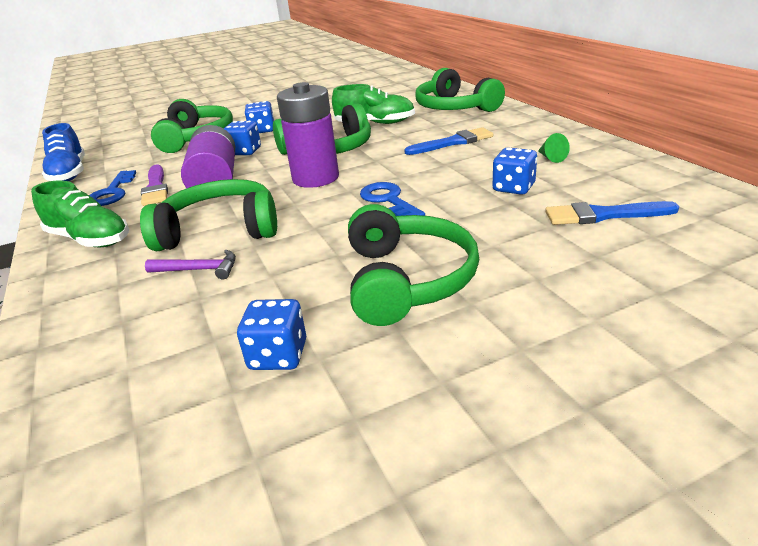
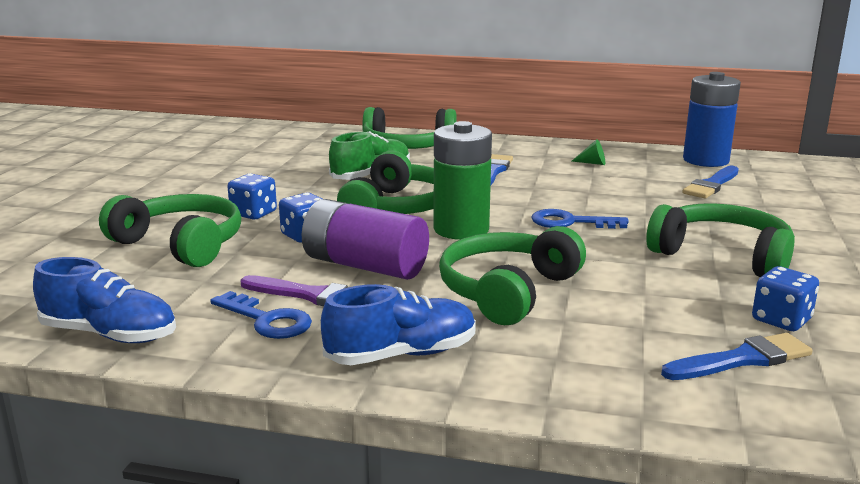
camera: 55 degrees left, 10 degrees down
(90, 239) = (401, 355): green shoe -> blue shoe
(170, 360) = (742, 359): none -> blue brush
(199, 270) = (585, 317): purple hammer -> none
(315, 178) = (461, 229): purple battery -> green battery
(513, 188) = (624, 187): blue dice -> none
(677, 189) = (705, 160): none -> blue battery

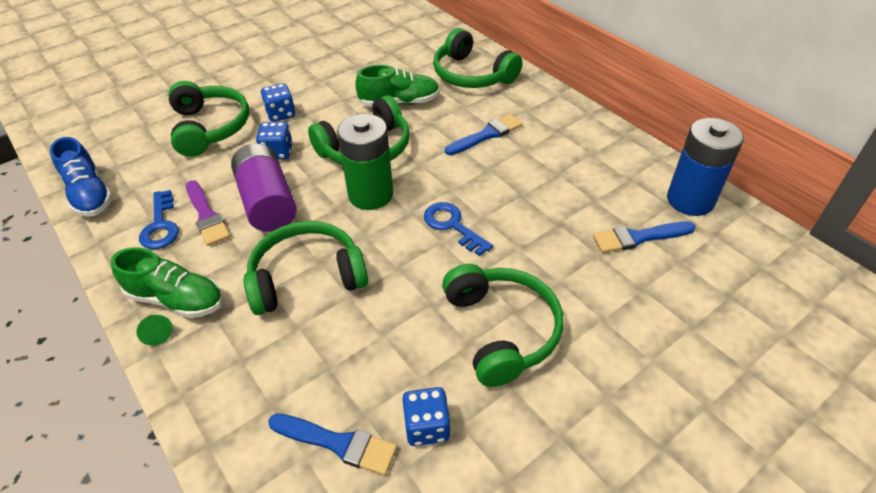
camera: 40 degrees right, 25 degrees up
(401, 355) = (177, 299): blue shoe -> green shoe
(592, 163) = (581, 158): green cone -> green cone (157, 332)

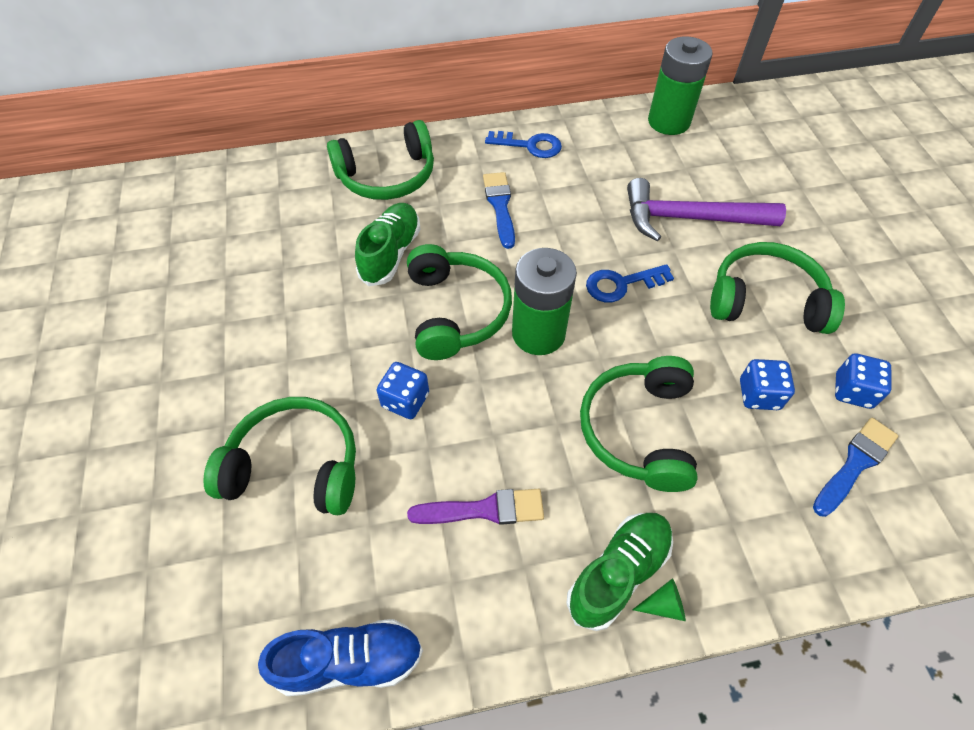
camera: 65 degrees left, 10 degrees up
(160, 225) = (474, 569): blue key -> blue key (530, 145)
(267, 202) = (496, 436): purple battery -> none
(281, 114) = (325, 375): blue dice -> blue dice (759, 395)
(567, 249) = (690, 219): none -> purple hammer
(638, 237) = (697, 171): blue brush -> none
(690, 200) = (668, 121): blue battery -> green battery

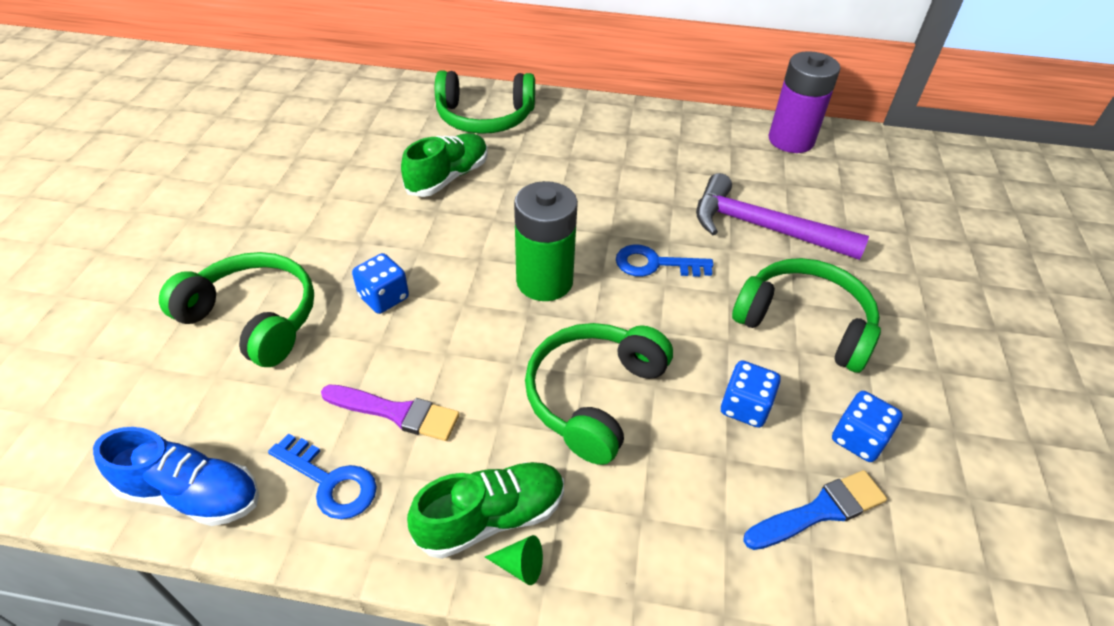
camera: 20 degrees right, 10 degrees down
(456, 311) = (478, 240): green headphones -> none
(500, 206) = (574, 167): blue brush -> none
(530, 145) = (634, 126): blue key -> blue key (330, 481)
(668, 121) = (791, 140): green battery -> purple battery

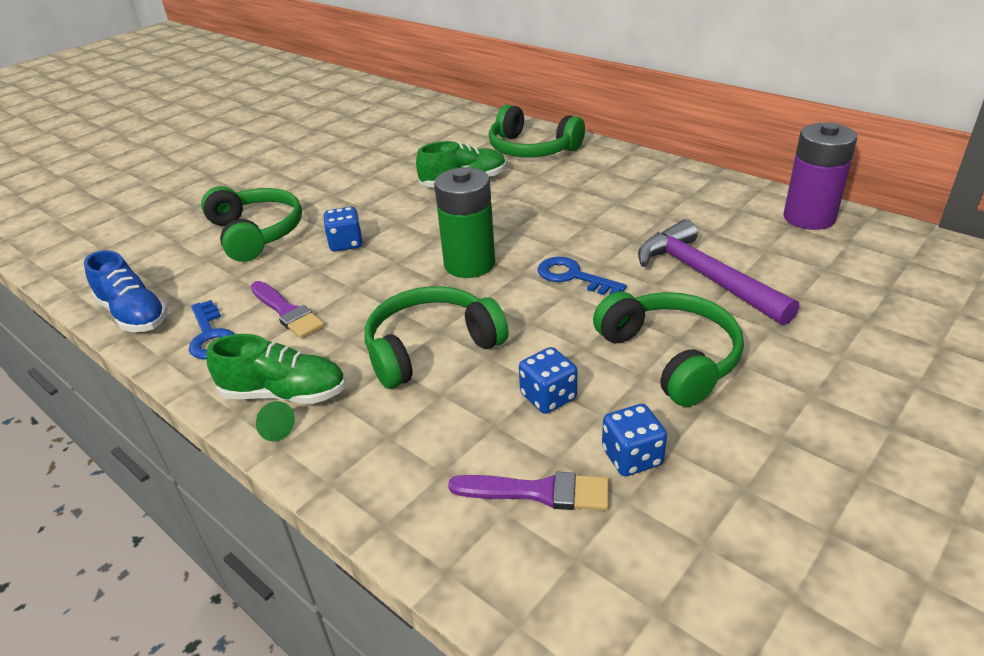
camera: 35 degrees right, 10 degrees down
(819, 511) = (538, 492): blue brush -> purple brush

